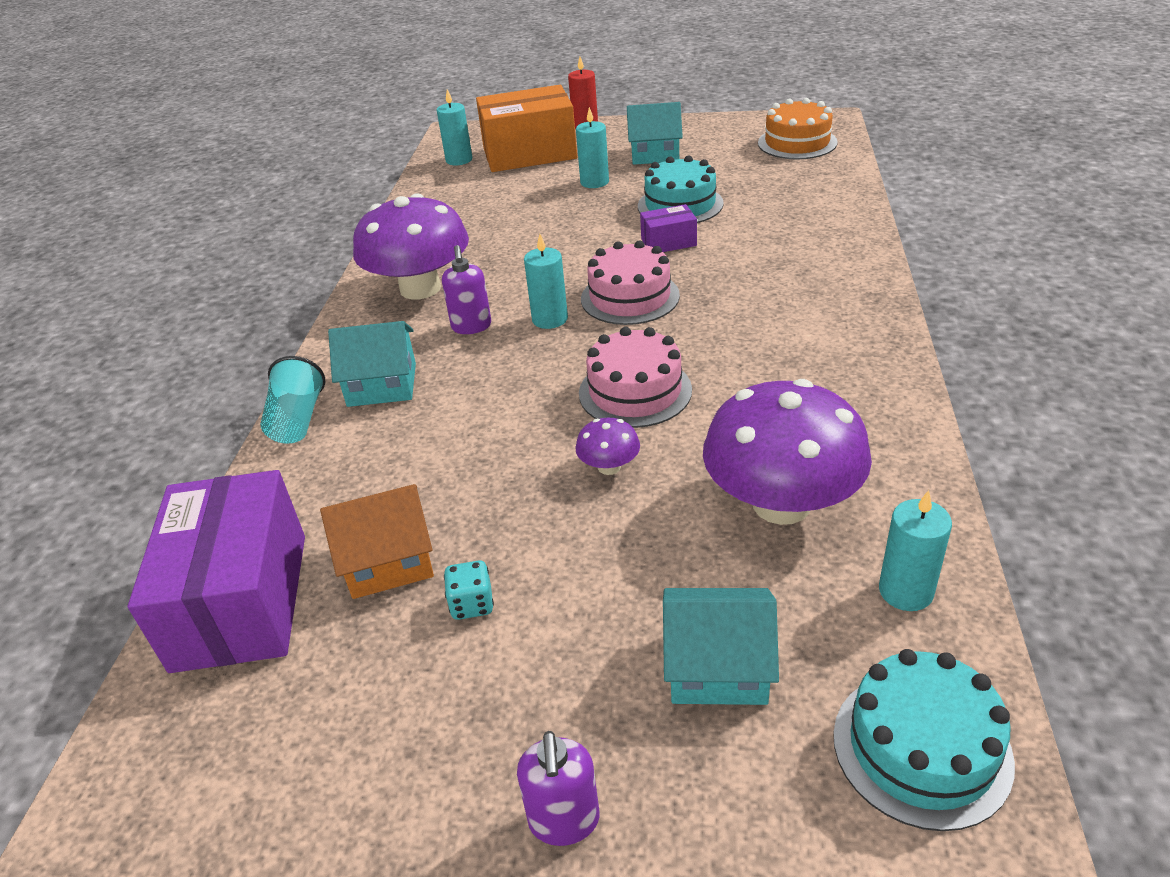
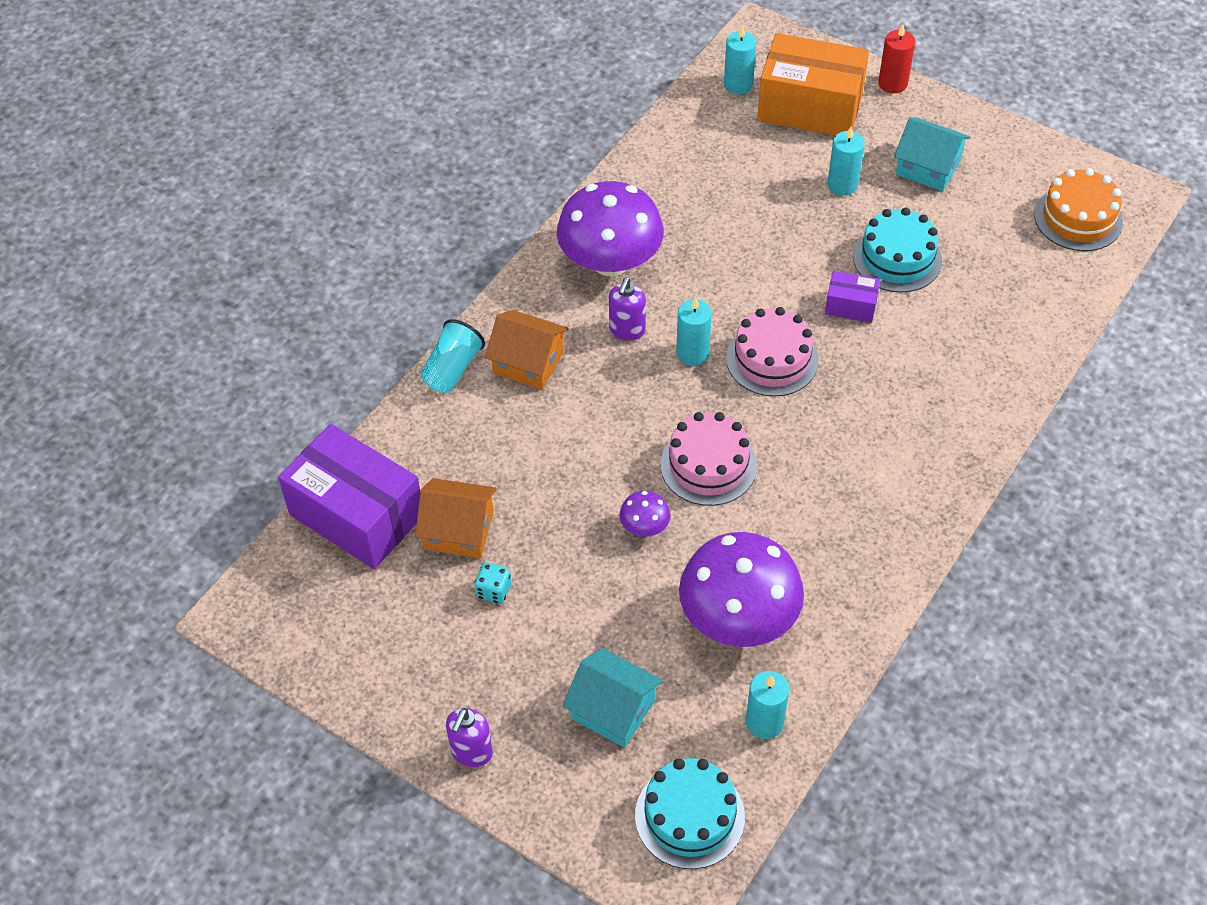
camera: 25 degrees right, 15 degrees up
(241, 601) = (356, 515): purple box -> purple box turned 75 degrees counterclockwise
(382, 384) = (528, 362): turquoise house -> orange house

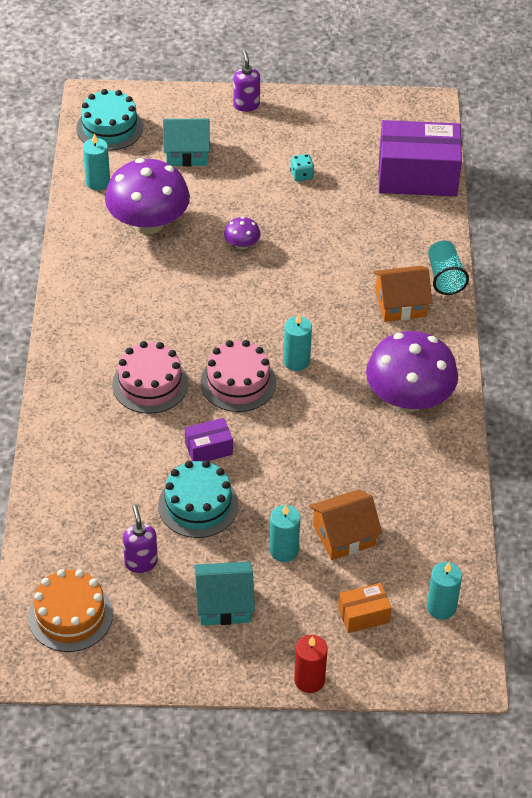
camera: 145 degrees right, 5 degrees down
(458, 530) = (351, 194): orange house -> orange house (344, 535)
(627, 330) = (354, 355): purple soap dispenser -> purple soap dispenser (141, 562)
(708, 465) = (230, 296): pink cake -> pink cake (150, 384)
(810, 107) = (363, 615): orange box -> orange box, size x0.46

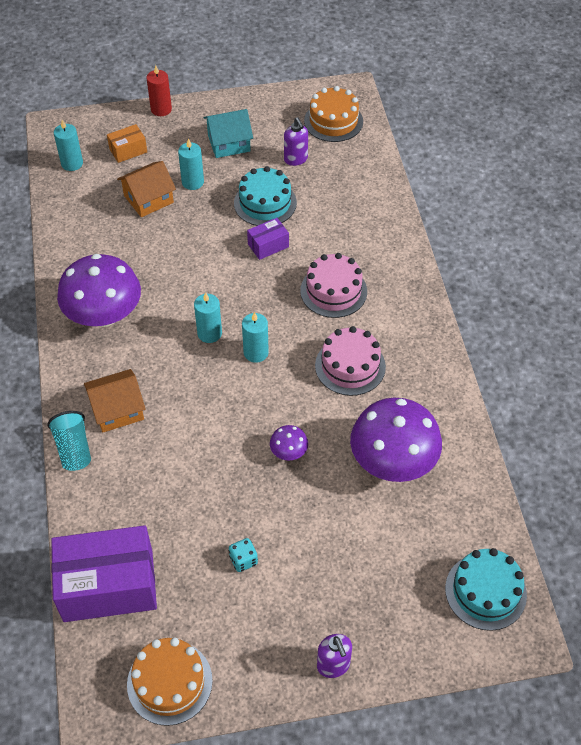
camera: 170 degrees right, 5 degrees up
(98, 182) = (466, 506): turquoise candle -> turquoise candle (256, 352)
(187, 152) = (383, 569): turquoise house -> none
(238, 382) = (257, 305): pink cake -> pink cake (350, 366)
(374, 114) = (169, 682): none -> orange cake

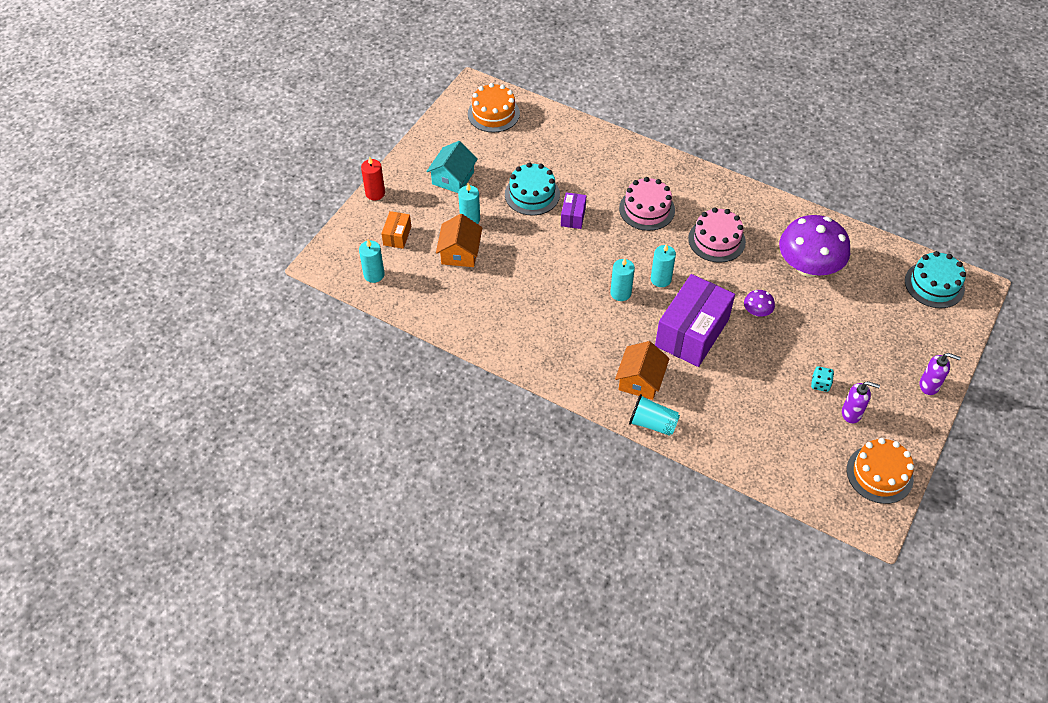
camera: 50 degrees left, 0 degrees up
(104, 315) = (546, 340): purple mushroom -> none
(108, 585) = (782, 466): purple box -> purple box (692, 332)
(296, 159) = (508, 154): purple soap dispenser -> purple soap dispenser (851, 413)

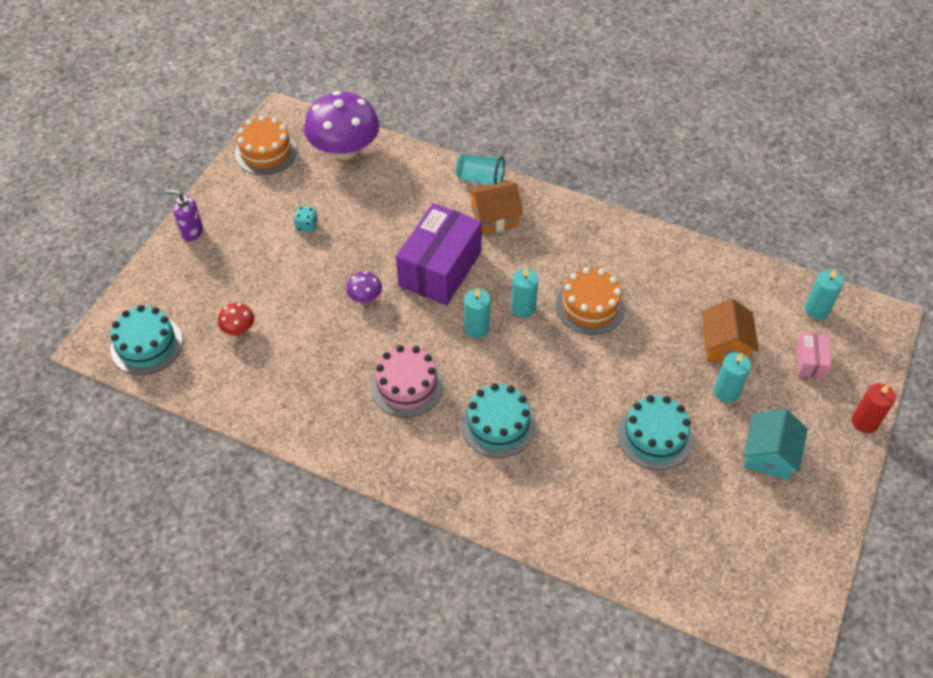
camera: 175 degrees right, 0 degrees up
(397, 236) = (810, 362): orange box -> pink box
(493, 113) = (746, 581): orange cake -> orange cake (590, 306)
(573, 216) = (594, 406): purple box -> none
(640, 380) = (494, 217): orange house -> orange house turned 60 degrees clockwise
(647, 209) = (498, 424): pink cake -> turquoise cake
(808, 266) = (295, 357): purple mushroom -> purple mushroom (344, 150)
(851, 413) = (280, 200): purple soap dispenser -> none
(861, 292) = (238, 329): none -> red mushroom

